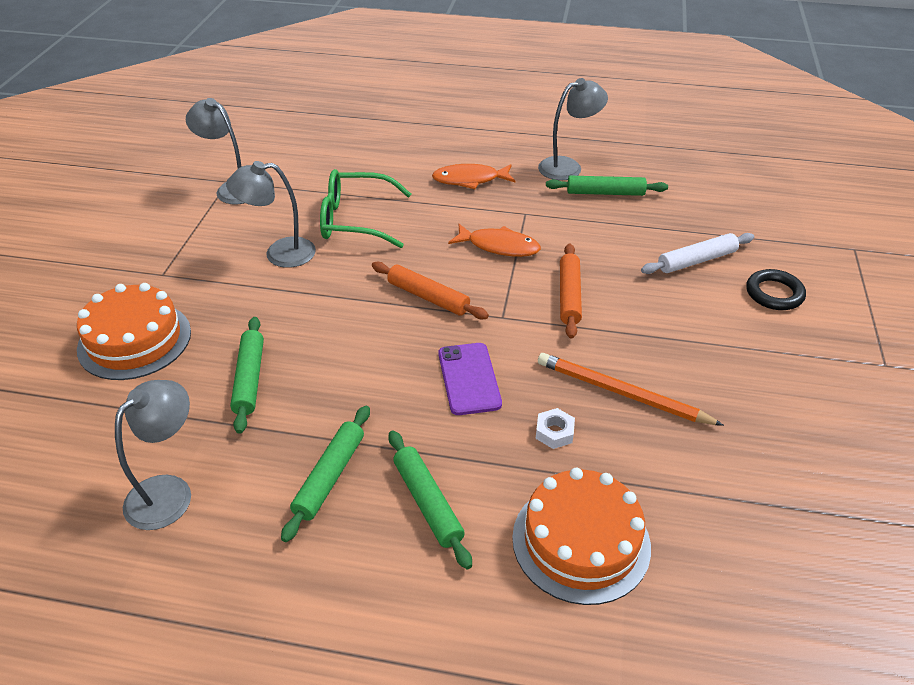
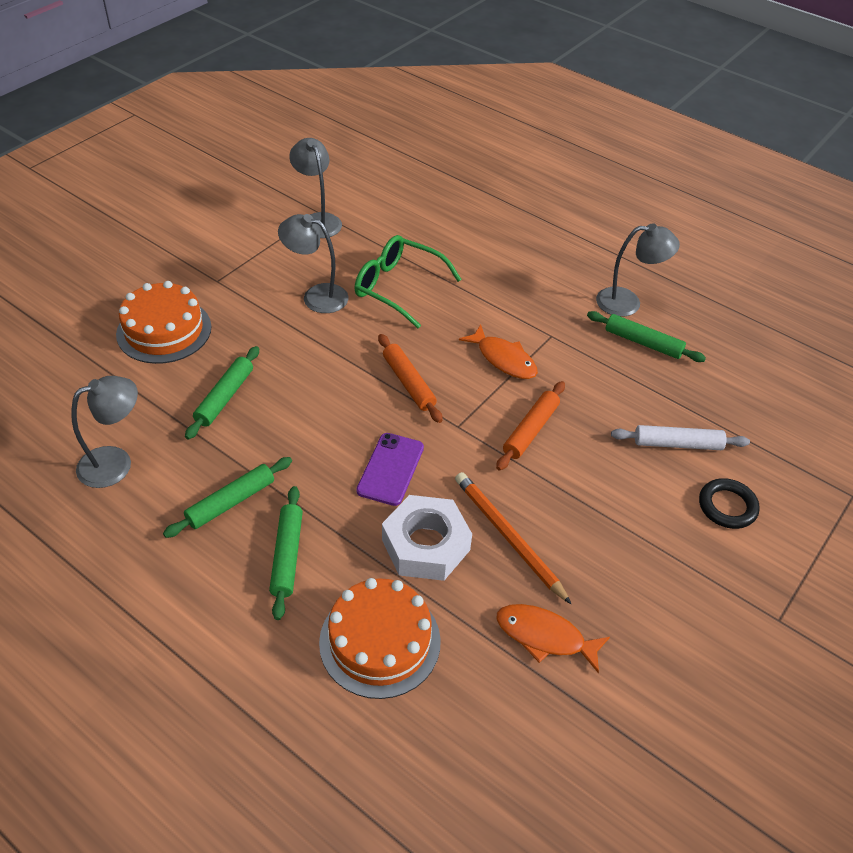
camera: 25 degrees right, 5 degrees up
(470, 180) = (525, 283): orange fish -> orange fish (545, 636)
(554, 432) = (425, 545): white nut -> white nut, size x2.31

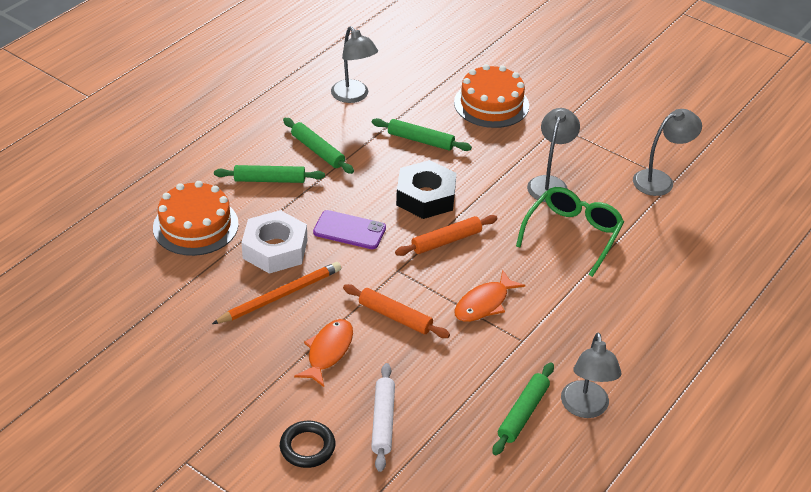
camera: 90 degrees right, 5 degrees down
(332, 397) = (426, 197): none -> black nut
(545, 636) = (188, 311): orange fish -> orange fish (328, 351)

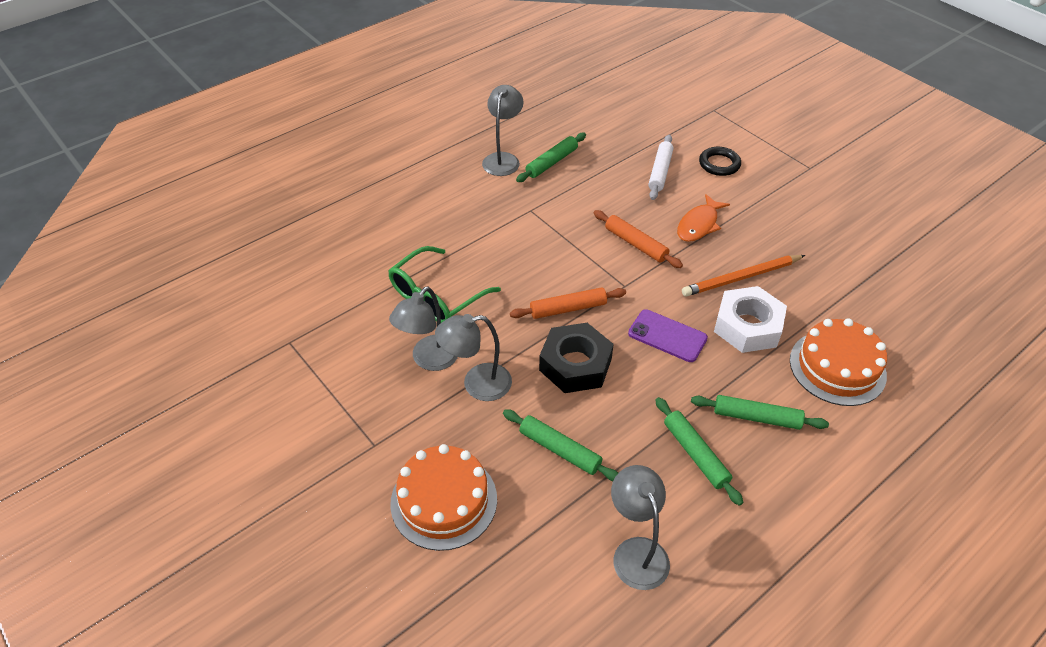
camera: 165 degrees left, 5 degrees up
(484, 303) = (552, 243): orange fish -> none
(660, 180) = (304, 344): grey lamp -> grey lamp (477, 384)

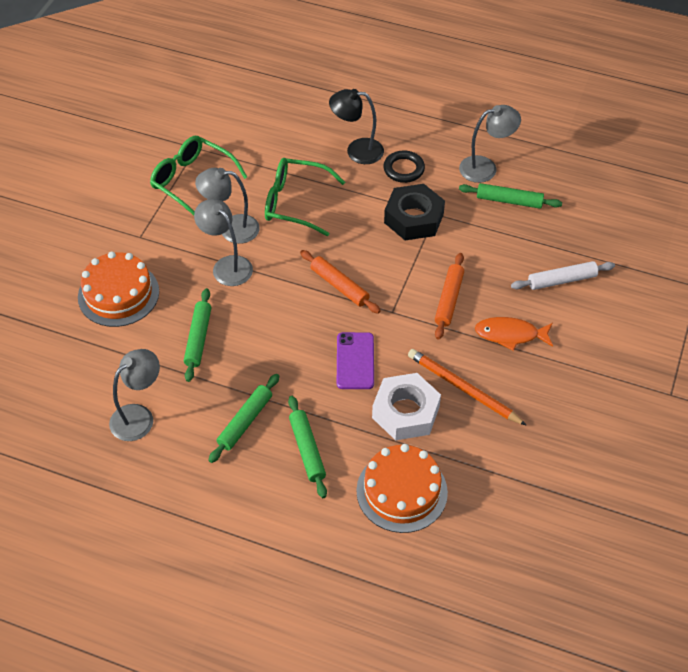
camera: 60 degrees right, 5 degrees up
(333, 365) = (192, 181): none -> green glasses
(409, 226) = (357, 151): none -> black lamp
(575, 364) = (284, 314): black nut -> black nut (413, 218)
(719, 164) = (612, 320): black ring -> black ring (403, 169)

